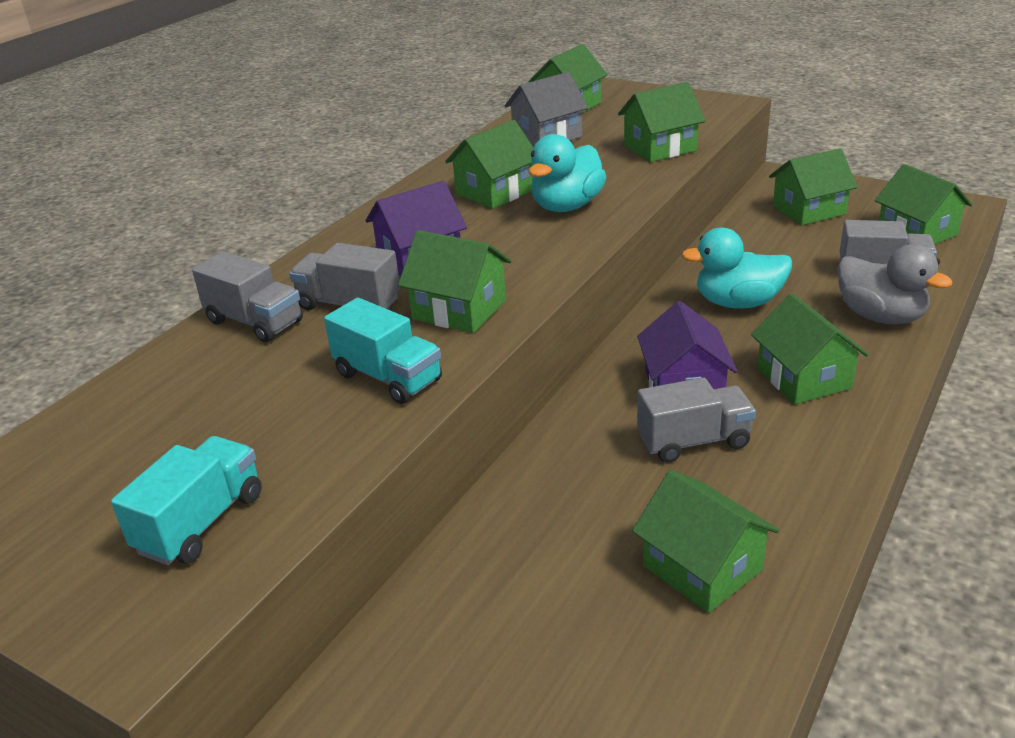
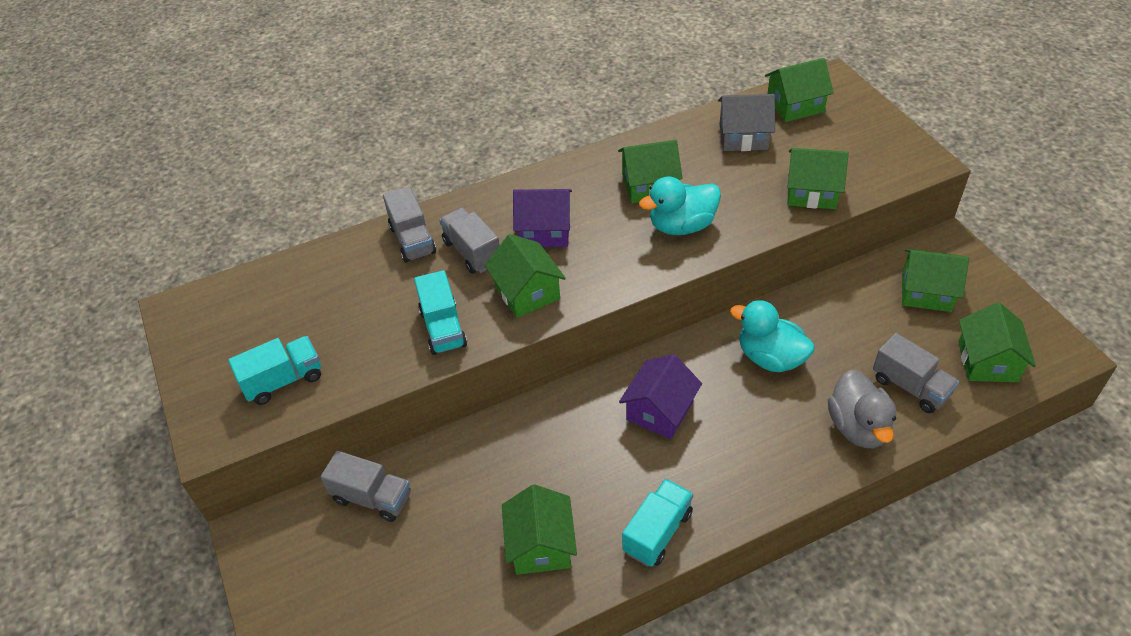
camera: 35 degrees right, 15 degrees up
(694, 441) = (623, 456): grey truck -> grey truck (372, 498)
(803, 378) = (743, 449): green house -> none
(812, 486) = (657, 532): none -> turquoise truck

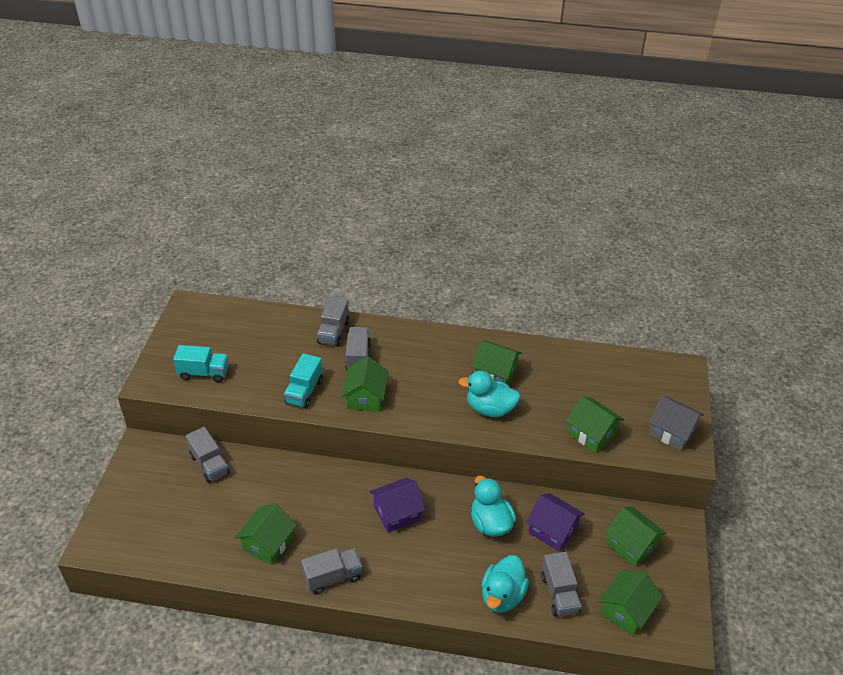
camera: 30 degrees right, 5 degrees down
(545, 231) = (409, 367): purple house -> purple house (553, 530)
(657, 532) = (333, 577): turquoise truck -> grey truck
(743, 137) = (584, 375): grey house -> grey house (671, 432)
(795, 105) = (640, 372): green house -> none
(858, 427) = (502, 596): grey duck -> turquoise duck

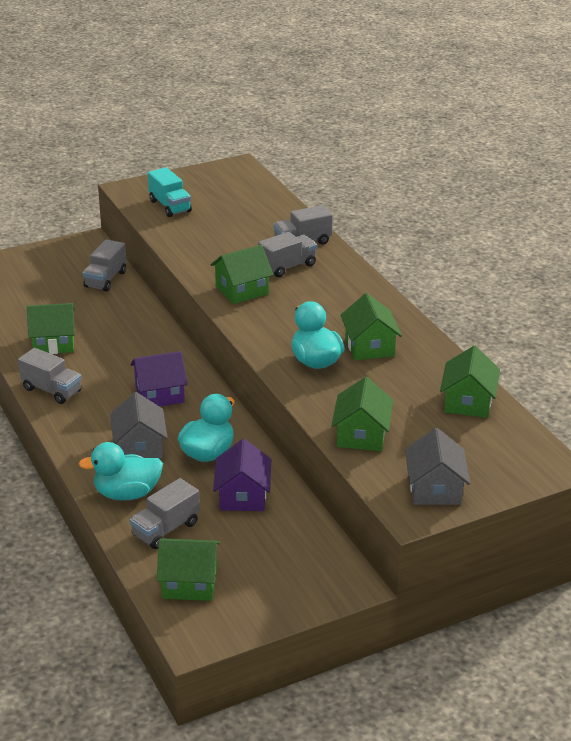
camera: 55 degrees right, 10 degrees down
(304, 391) = (209, 258): turquoise truck -> none
(397, 513) = (159, 394): purple house -> purple house turned 45 degrees counterclockwise
(452, 559) = (139, 446): none -> grey house
(631, 545) = (282, 557): green house -> green house (468, 402)

